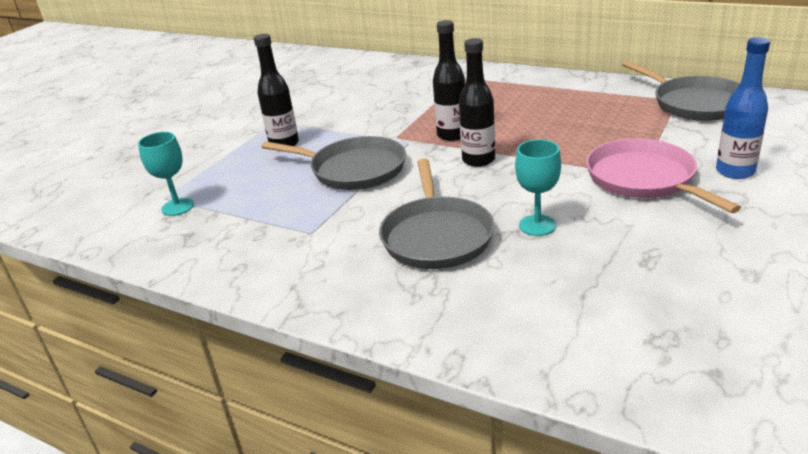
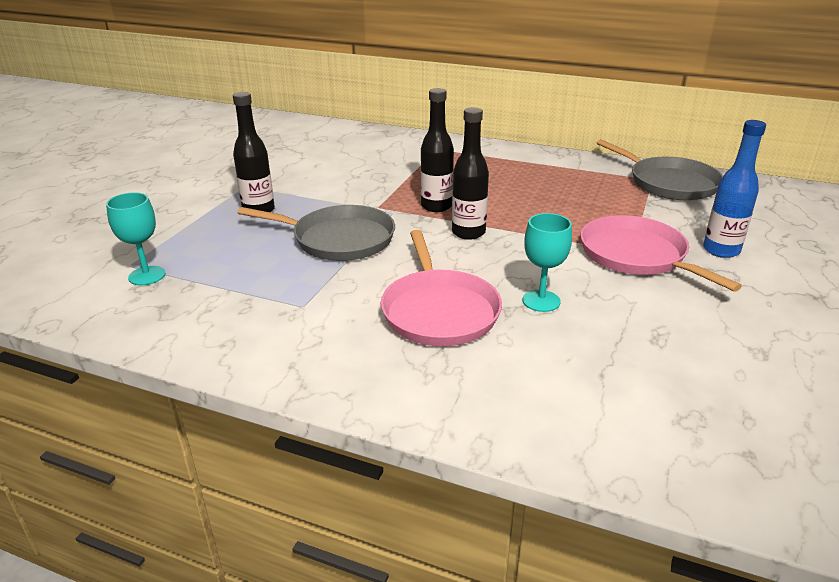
camera: 10 degrees left, 0 degrees up
(436, 236) = (439, 311): grey pan -> pink pan

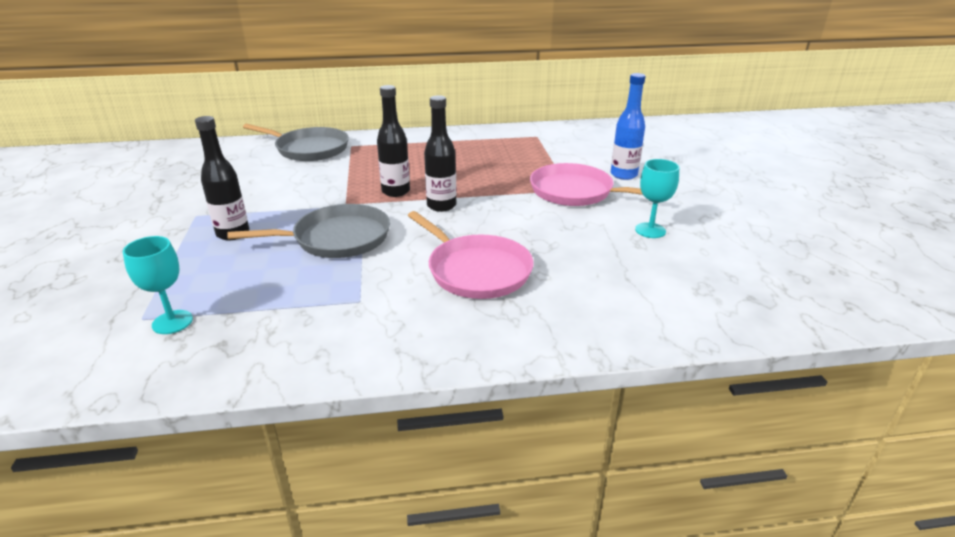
camera: 30 degrees left, 0 degrees up
(541, 301) = (542, 241): turquoise goblet -> turquoise goblet (650, 230)
(669, 183) = (550, 136): grey pan -> grey pan (309, 149)

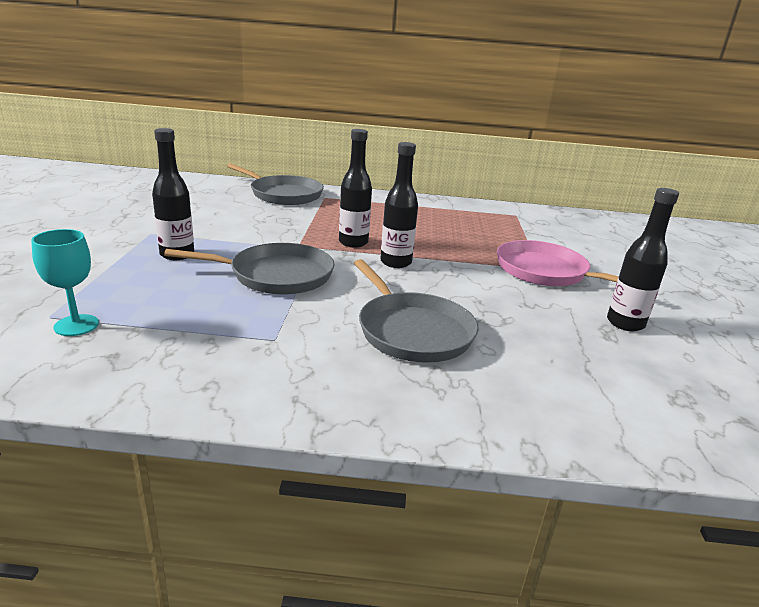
camera: 10 degrees right, 5 degrees down
(476, 270) = (412, 331): pink pan -> grey pan
(623, 175) = (604, 264): blue bottle -> none
(650, 230) = (625, 323): turquoise goblet -> black bottle

